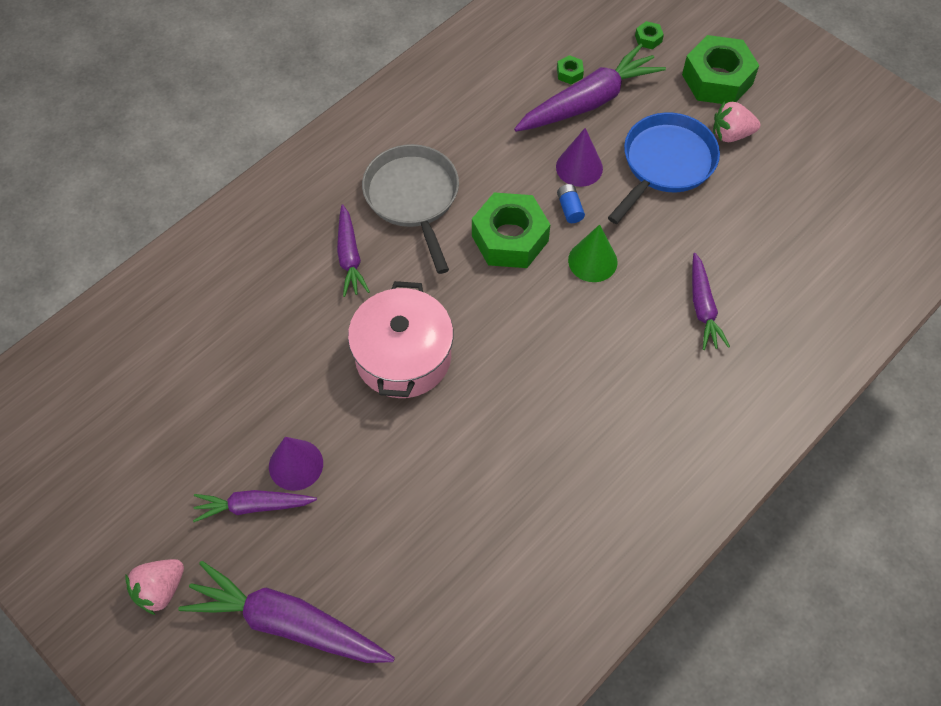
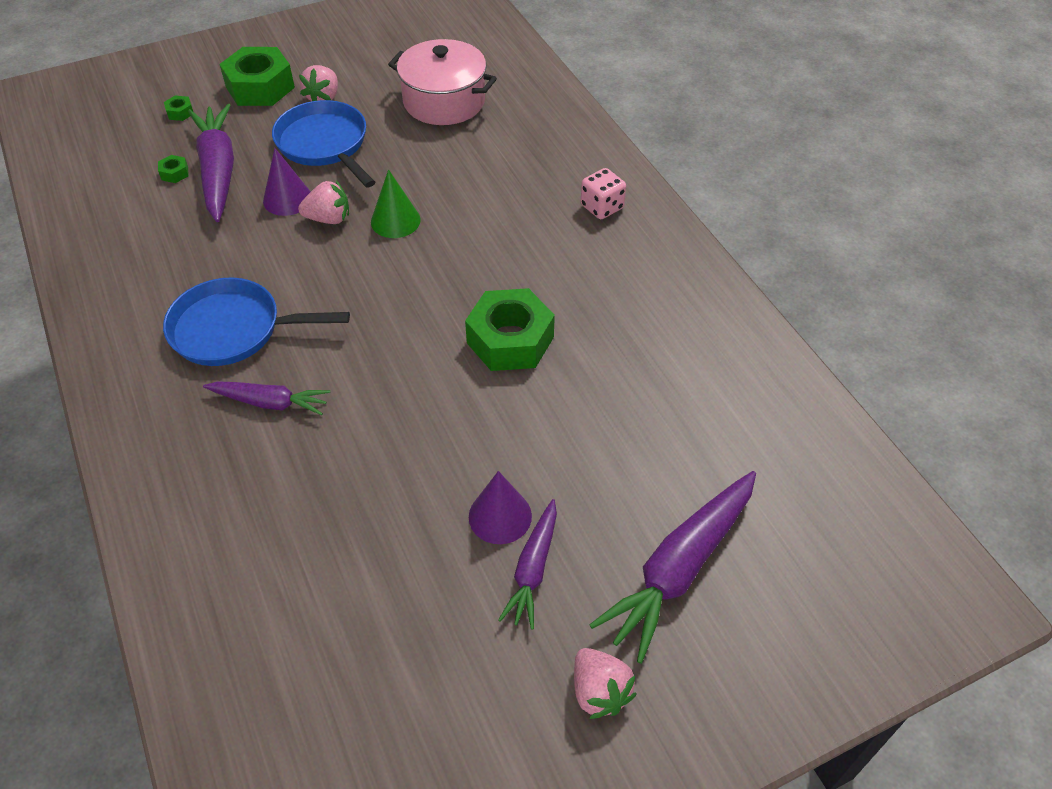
camera: 70 degrees left, 10 degrees down
(403, 356) = (419, 389): pink pot -> pink pot (444, 101)
(413, 198) = (234, 329): grey pan -> blue pan
(510, 238) = (333, 269): green nut -> green nut (510, 340)
(569, 208) = (328, 219): blue battery -> pink strawberry
(700, 432) = (602, 207): none -> pink dice
(703, 307) = (485, 168): purple carrot -> none

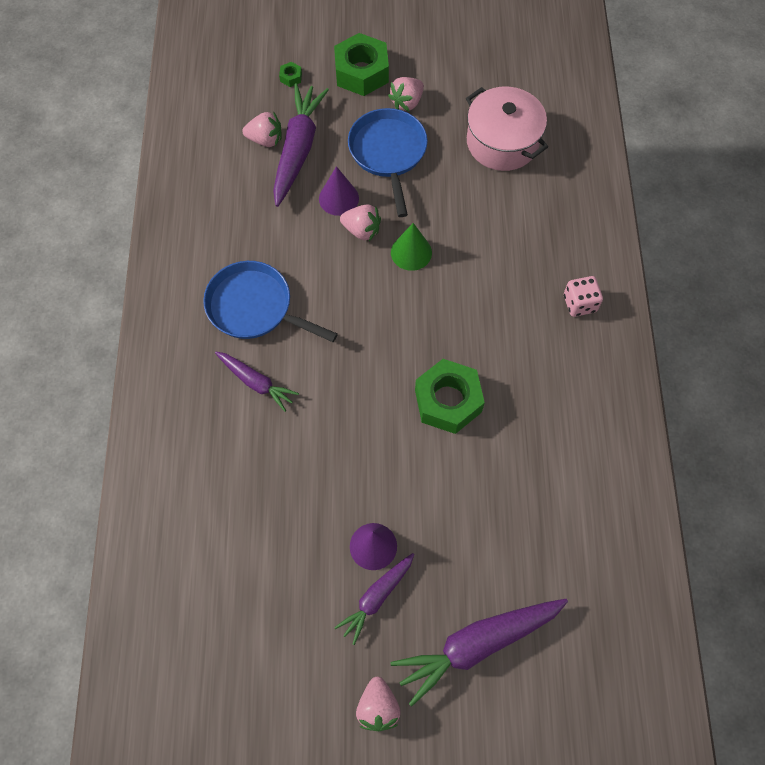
camera: 25 degrees right, 15 degrees up
(174, 173) = (265, 140): green nut -> pink strawberry

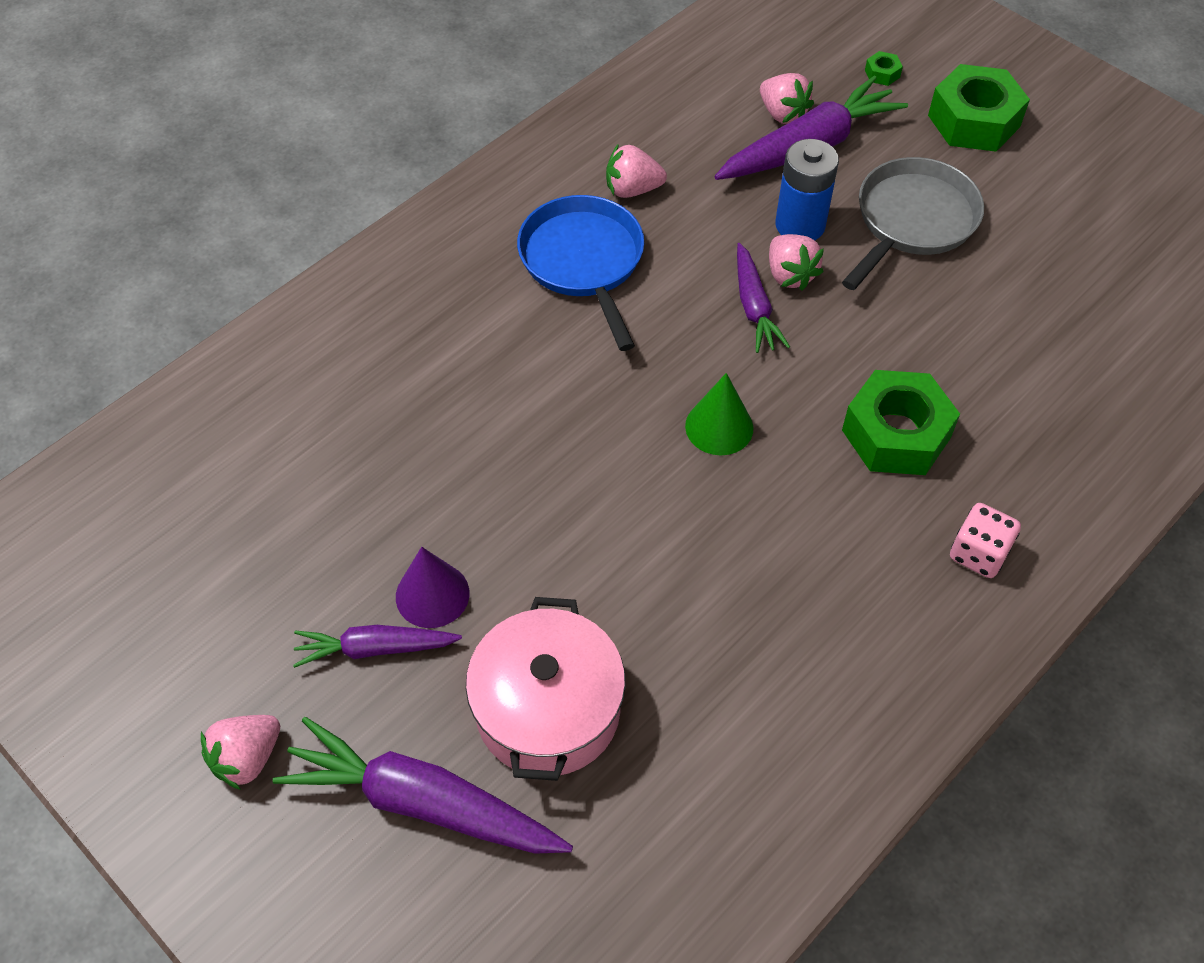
camera: 45 degrees right, 10 degrees down
(256, 382) = (501, 333): purple carrot -> purple carrot (754, 307)
(338, 198) = (800, 225): purple cone -> blue battery
(388, 153) = (912, 221): blue pan -> grey pan
(407, 102) = (996, 186): pink strawberry -> pink strawberry (632, 189)
(411, 252) = (823, 339): green cone -> green cone (719, 427)
(448, 401) = (688, 522): green nut -> green nut (896, 434)
(502, 142) = (1075, 307): pink pot -> pink pot (548, 710)

